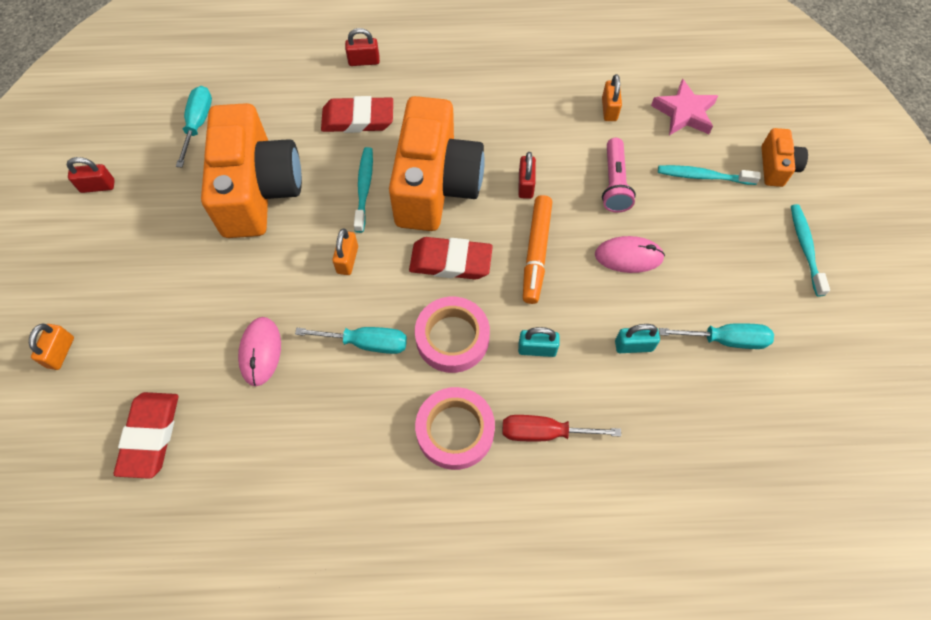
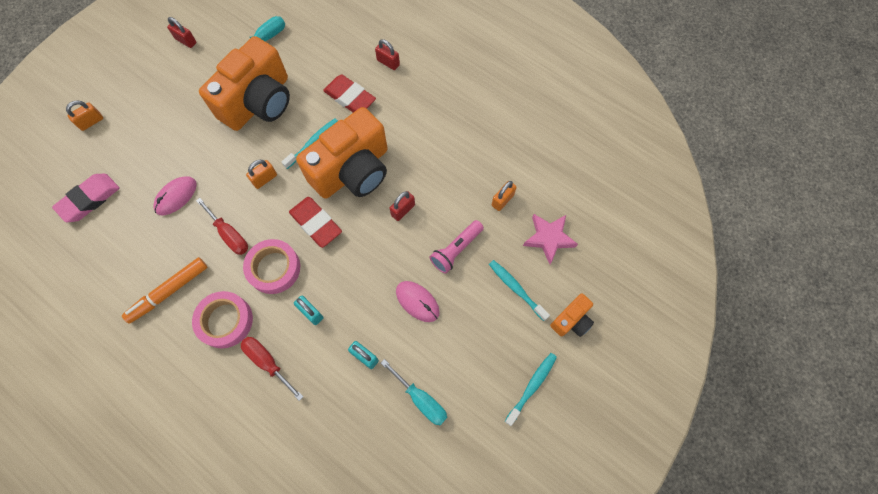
camera: 40 degrees right, 5 degrees up
(150, 436) = (89, 199): red eraser -> pink eraser
(366, 343) = (229, 235): turquoise screwdriver -> red screwdriver
(536, 253) = (367, 256): orange marker -> orange marker (169, 292)

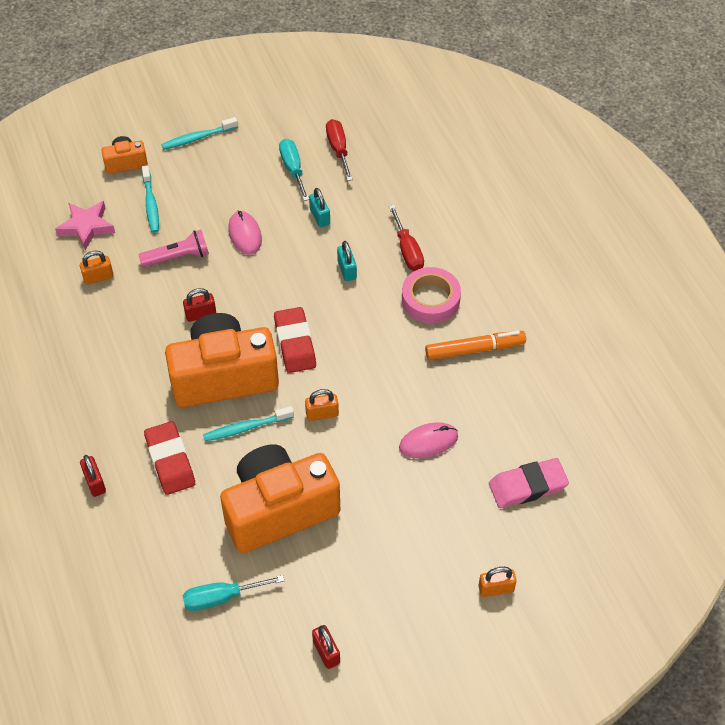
camera: 150 degrees left, 15 degrees down
(229, 235) = (389, 374): red screwdriver -> red screwdriver (338, 149)
(274, 268) = (360, 322): pink tape -> none

